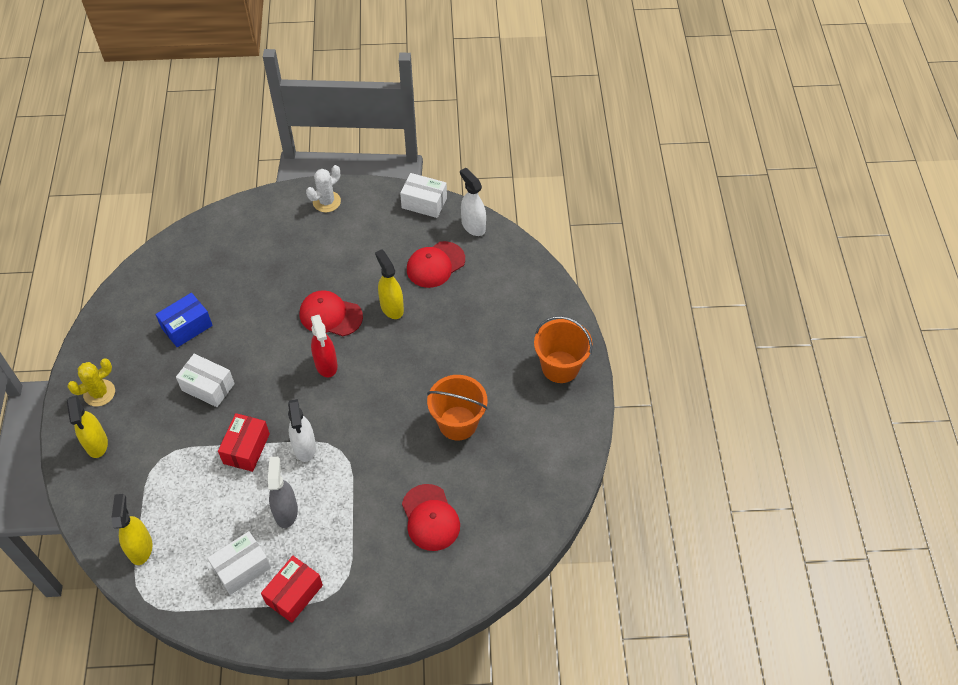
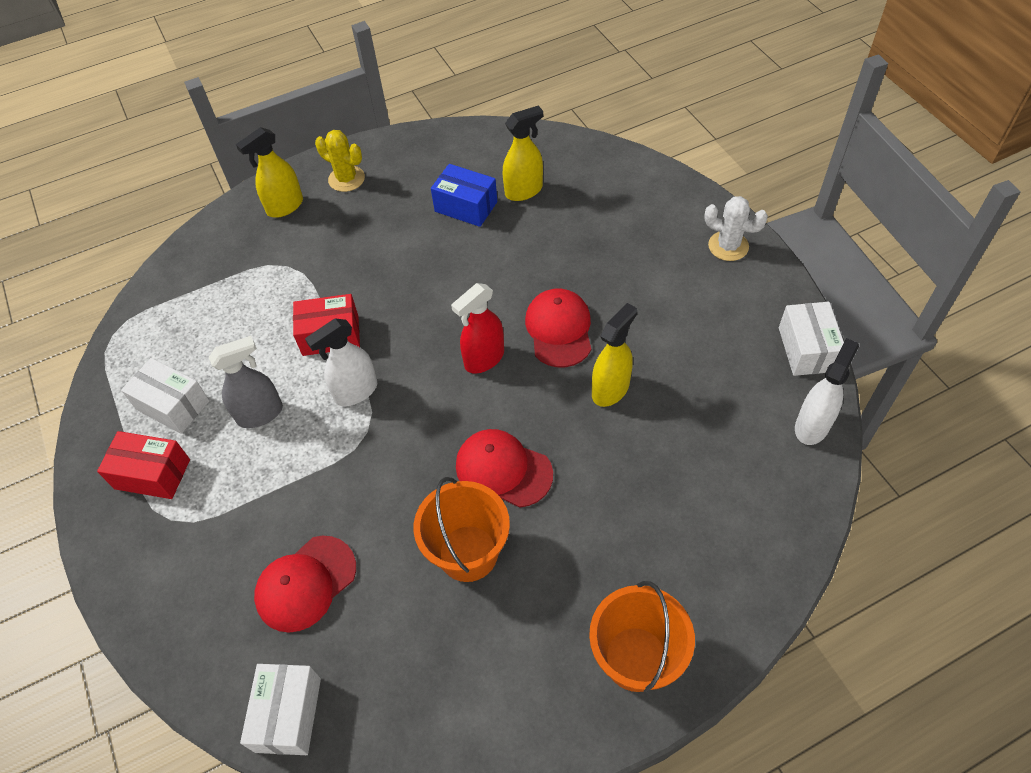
camera: 70 degrees right, 0 degrees up
(140, 548) = (173, 302): yellow spray bottle -> yellow spray bottle (524, 191)
(208, 387) = (396, 262): white box -> white box (288, 714)
(435, 265) = (712, 409): red cap -> red cap (503, 469)

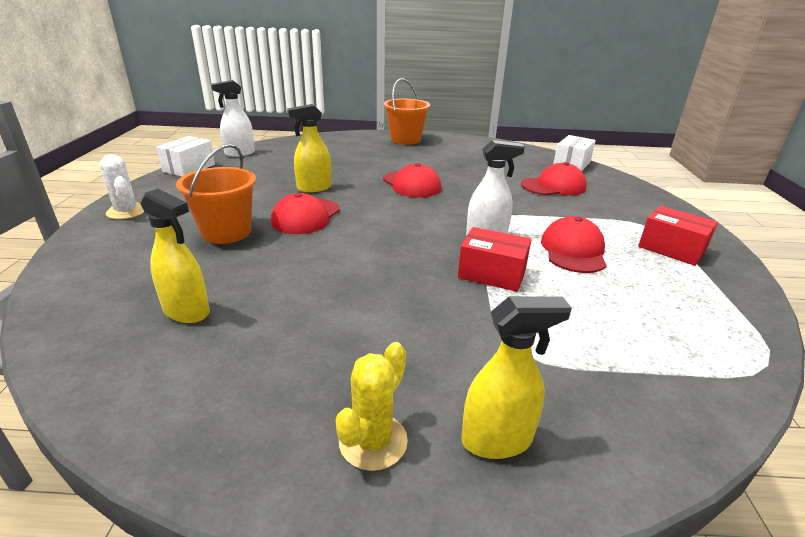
camera: 155 degrees left, 25 degrees down
(173, 405) = (662, 280): white box -> none
(260, 414) = (573, 250): grey spray bottle -> red cap
(346, 179) = (373, 441): yellow cactus -> yellow cactus turned 60 degrees clockwise
(466, 206) = (263, 323): blue box -> none
(468, 553) = (455, 171): orange bucket -> orange bucket (226, 232)
(484, 359) = (375, 221): red spray bottle -> none
(524, 191) = (187, 311): yellow spray bottle -> yellow spray bottle turned 150 degrees counterclockwise

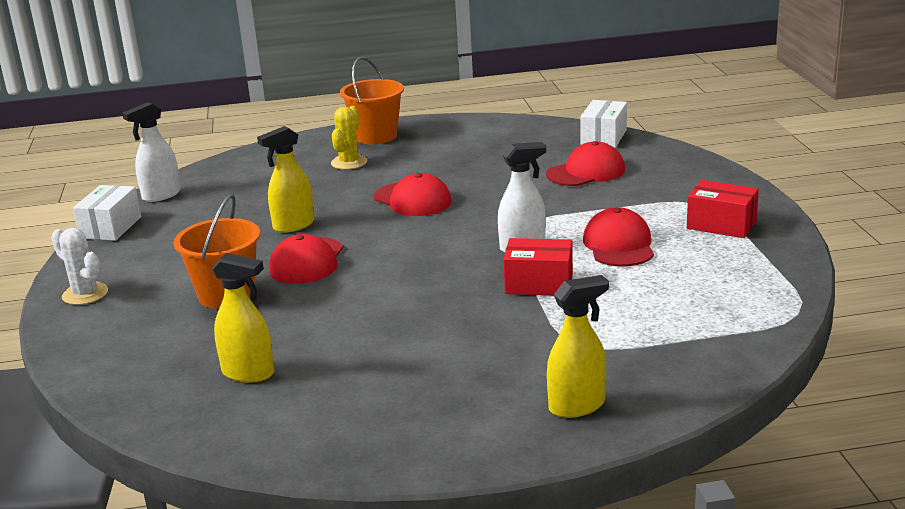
camera: 10 degrees left, 5 degrees down
(373, 441) = (478, 425): yellow cactus -> yellow cactus (349, 163)

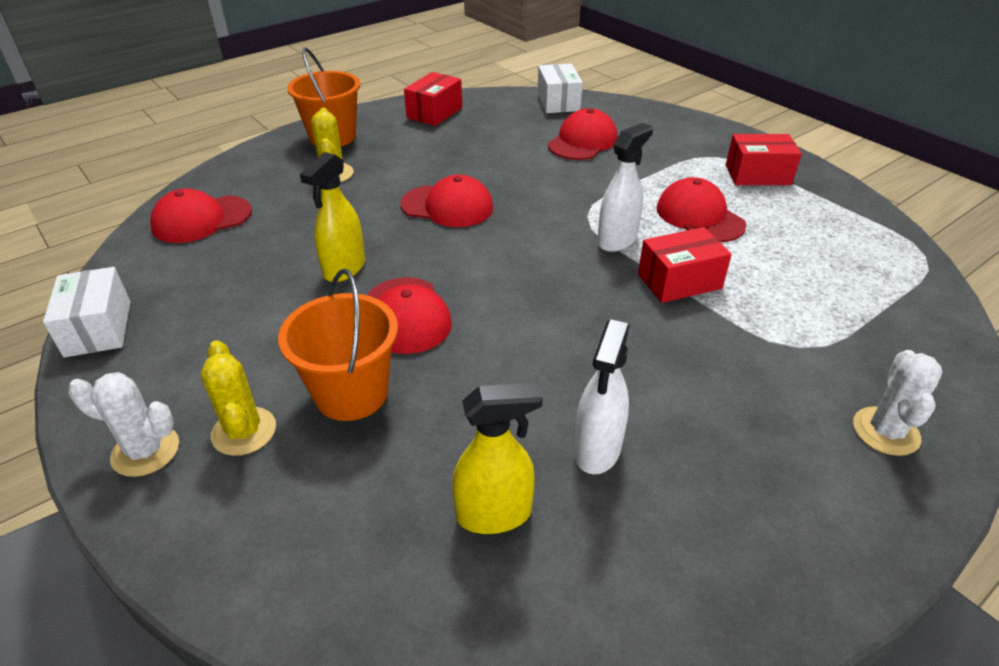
camera: 30 degrees left, 15 degrees up
(146, 298) = (244, 431): none -> yellow cactus
(161, 195) = (133, 263): white spray bottle -> white spray bottle (597, 450)
(227, 177) = (201, 219): none -> red cap
(480, 130) = (434, 113): none -> red box
(577, 406) = (885, 431): yellow spray bottle -> white cactus

